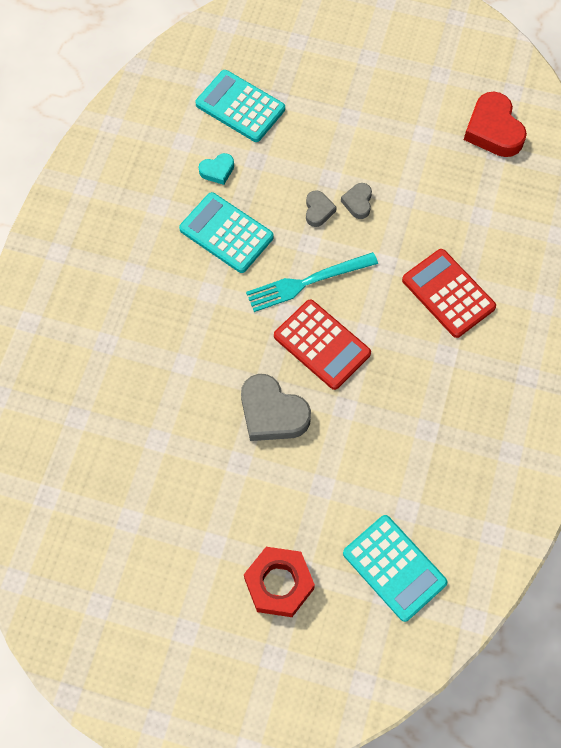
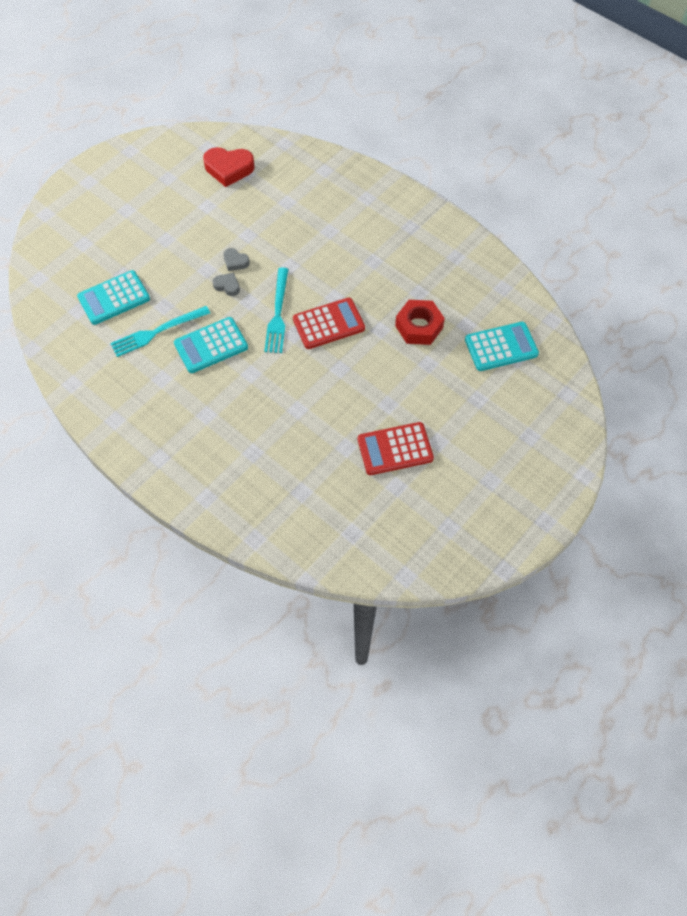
camera: 65 degrees left, 5 degrees down
(217, 171) = (157, 332): turquoise heart -> turquoise fork
(272, 413) = (362, 371): grey heart -> none
(279, 584) = (482, 414): red nut -> red nut (419, 327)
(448, 293) = (331, 242): red calculator -> red calculator (395, 449)

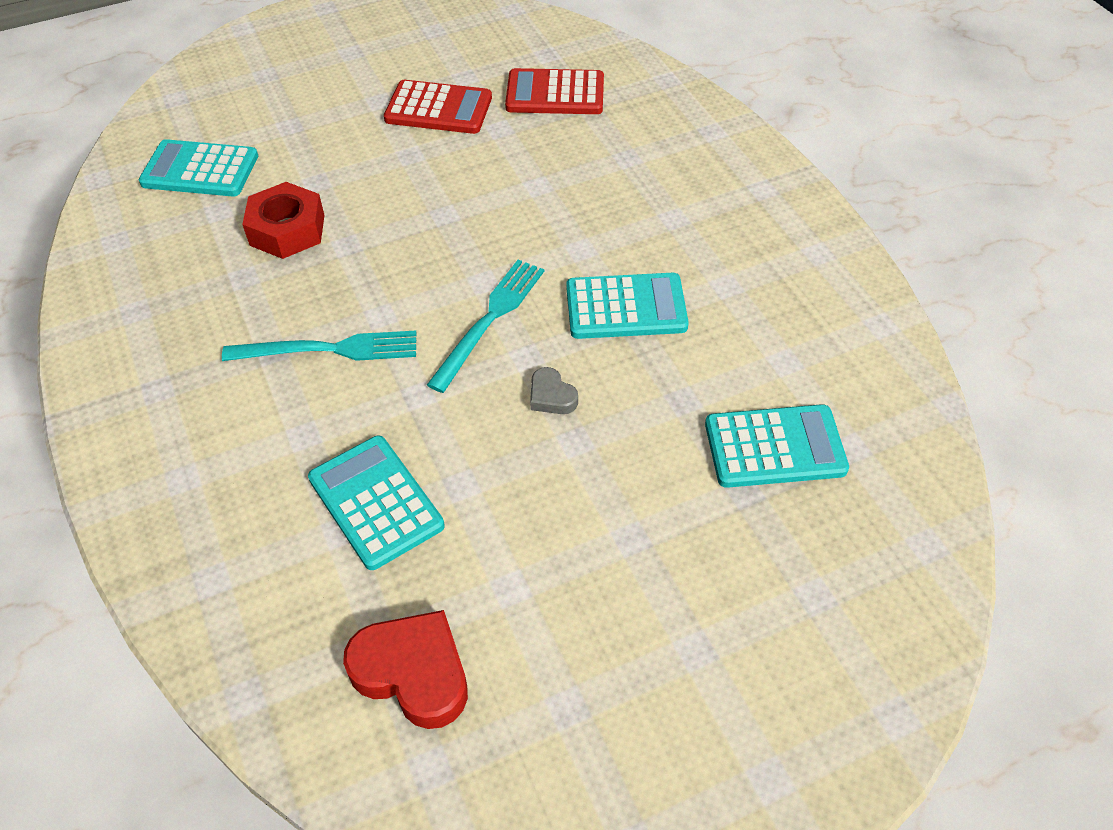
camera: 155 degrees left, 10 degrees down
(157, 332) = (710, 359): turquoise fork -> turquoise fork (329, 349)
(235, 262) = (513, 437): grey heart -> none
(279, 216) = (376, 502): none -> turquoise calculator
(328, 324) = (418, 278): red calculator -> red calculator (555, 94)

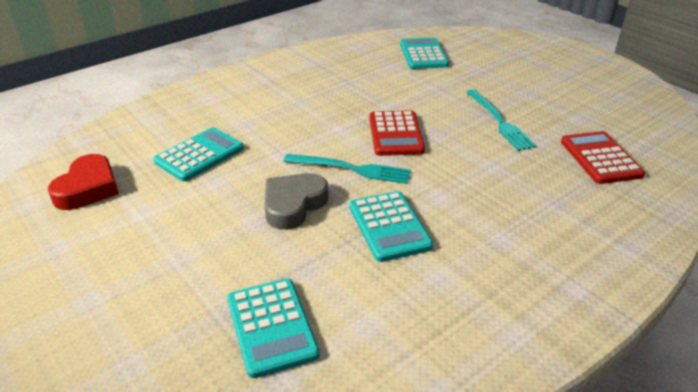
camera: 75 degrees right, 15 degrees down
(287, 230) = (392, 88): red nut -> none
(329, 349) = (305, 119): turquoise fork -> turquoise fork (499, 121)
(438, 109) = (538, 114): red calculator -> red calculator (395, 134)
(551, 396) = (293, 205): grey heart -> grey heart, size x1.92

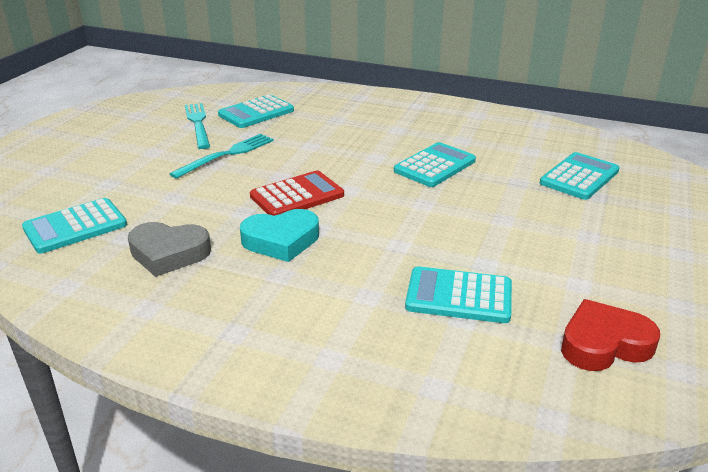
camera: 120 degrees left, 5 degrees down
(293, 205) = (462, 211): grey heart -> grey heart (169, 253)
(337, 112) = (281, 241): none -> turquoise heart
(351, 169) = (380, 201): turquoise fork -> turquoise fork (198, 124)
(600, 158) = (256, 113): red calculator -> turquoise calculator

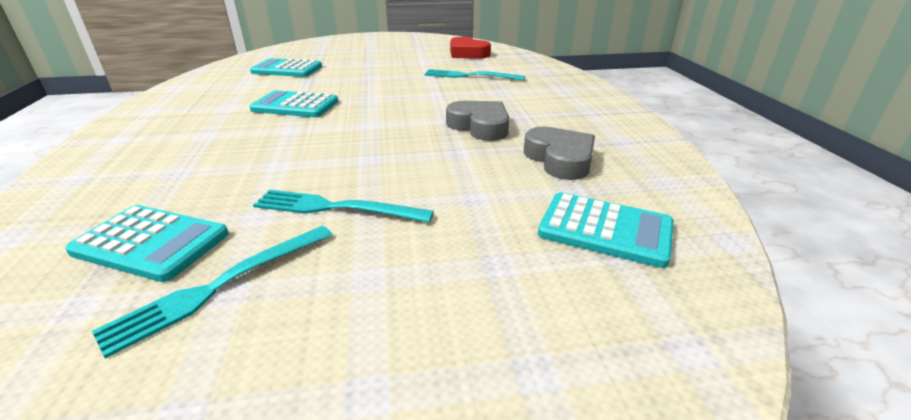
camera: 120 degrees left, 0 degrees up
(281, 241) = (480, 126): turquoise heart -> grey heart
(297, 196) = (402, 140): red calculator -> none
(459, 296) = (470, 76): turquoise calculator -> turquoise fork

